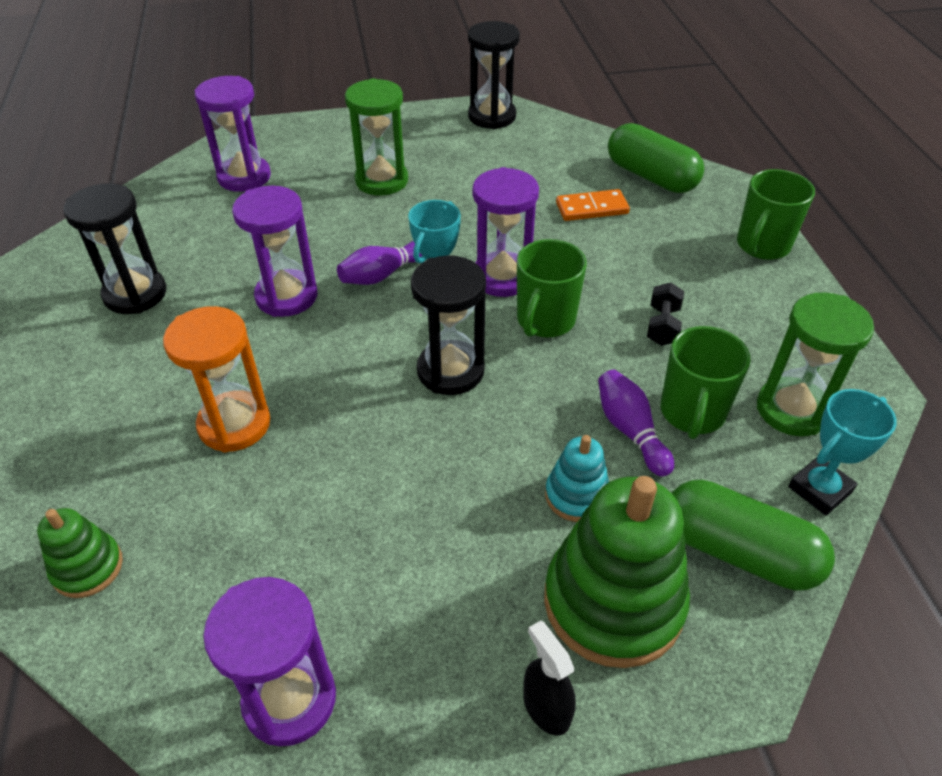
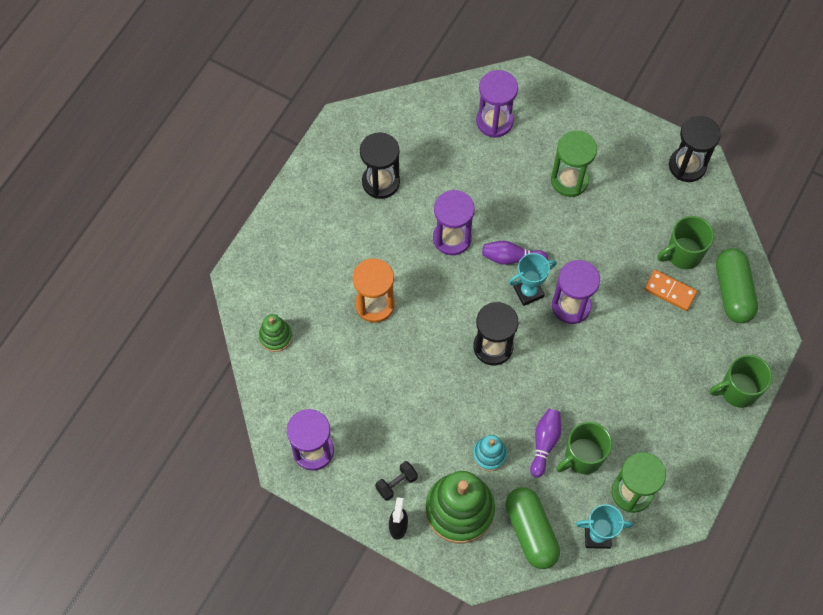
camera: 40 degrees right, 20 degrees up
(545, 321) = (566, 351): green mug -> green mug (682, 254)
(662, 326) = (622, 399): black dumbbell -> black dumbbell (396, 483)

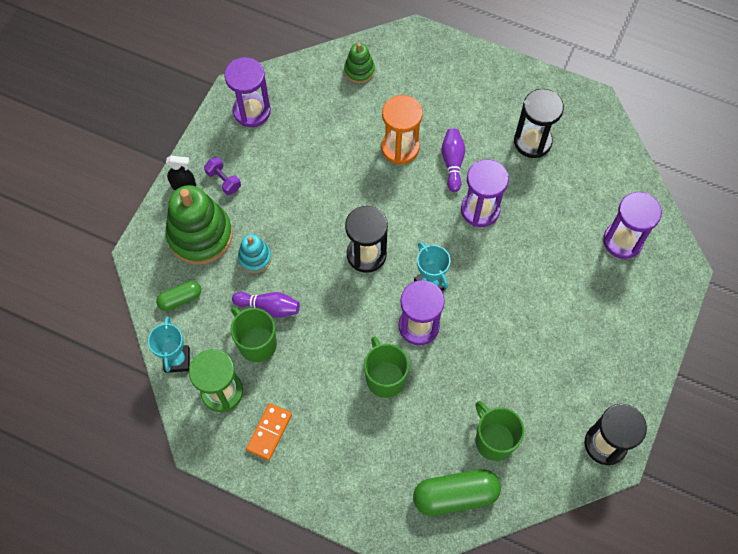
camera: 85 degrees right, 0 degrees up
(396, 483) = (223, 180): black dumbbell -> purple dumbbell
(511, 258) = (465, 266): purple bowling pin -> purple bowling pin (452, 163)
(531, 531) = (180, 299): green capsule -> green capsule, size x0.57
(569, 180) = (565, 318): green hourglass -> none
(670, 291) = (447, 426): orange domino -> orange domino (269, 432)
(737, 391) = (338, 500): green mug -> green mug (384, 378)

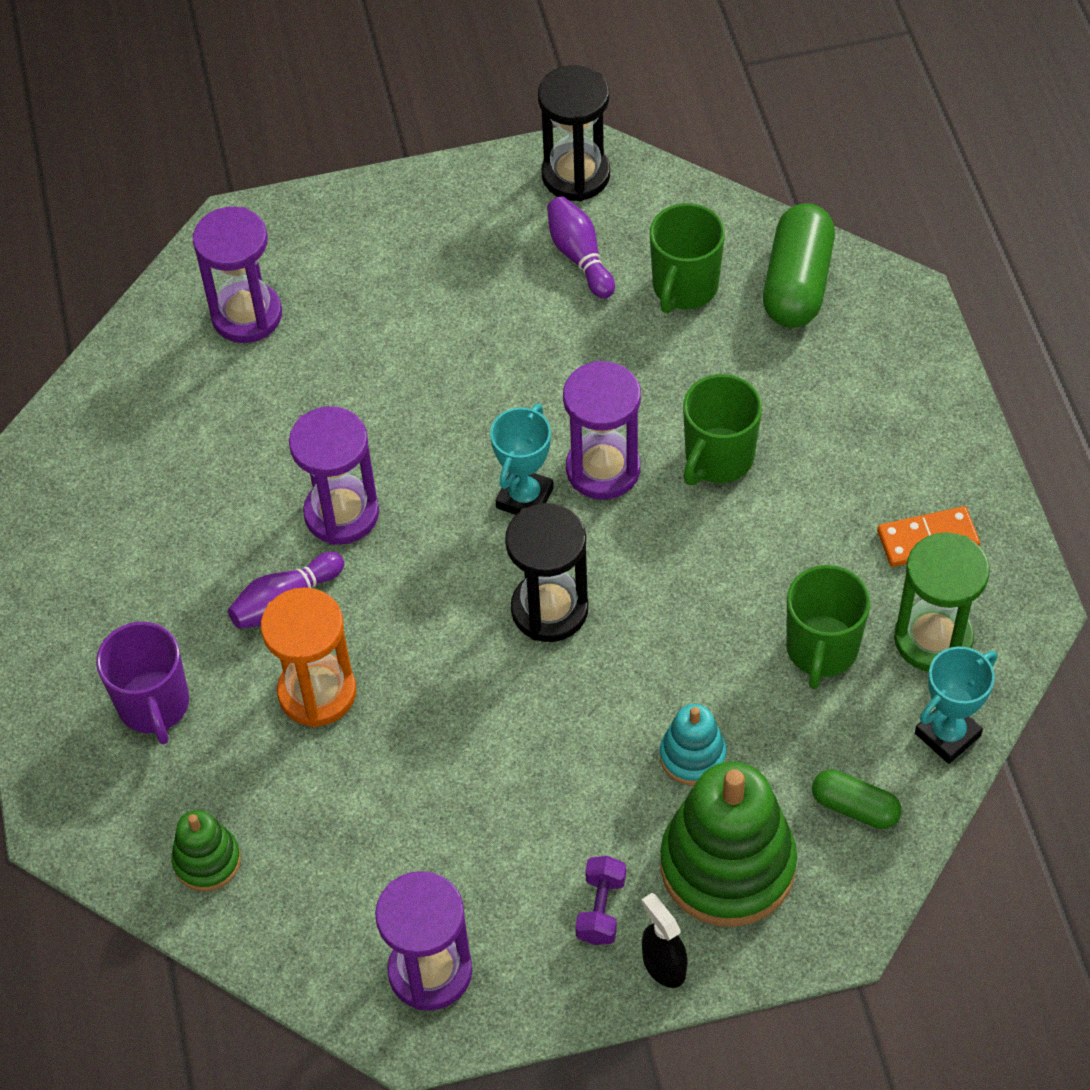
camera: 125 degrees left, 10 degrees down
(269, 307) = (752, 676): purple bowling pin -> purple bowling pin (579, 256)
(441, 91) = (154, 706): none -> purple mug
(455, 495) = (797, 283): green capsule -> green capsule turned 60 degrees clockwise
(532, 142) = (156, 520): black hourglass -> none

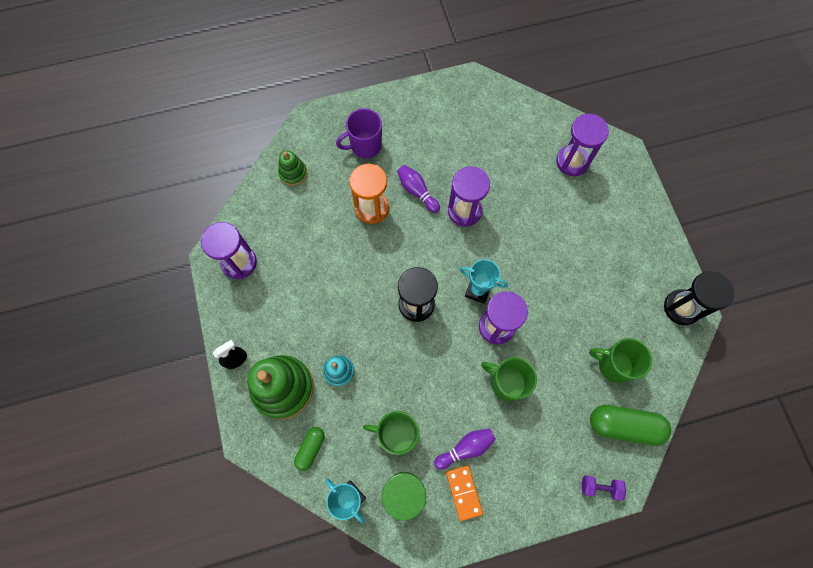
camera: 85 degrees right, 15 degrees up
(579, 256) = (627, 311): purple bowling pin -> purple bowling pin (465, 448)
(601, 909) = (264, 332): purple dumbbell -> purple dumbbell (600, 487)

